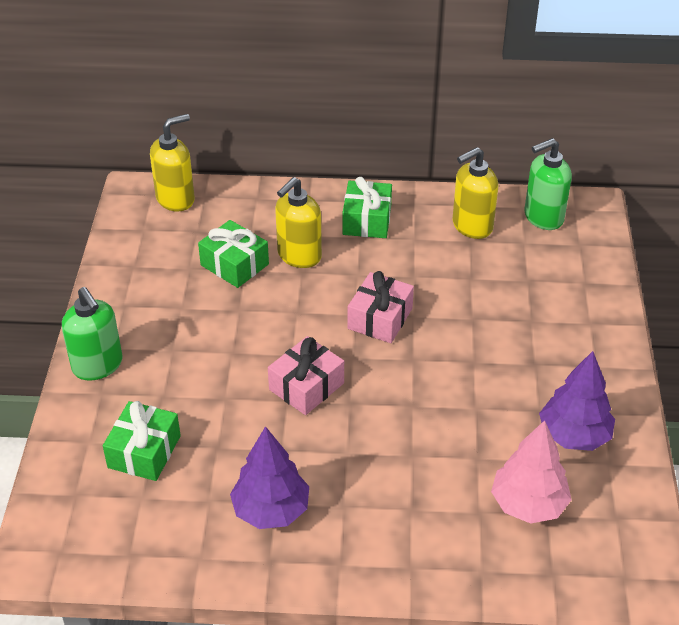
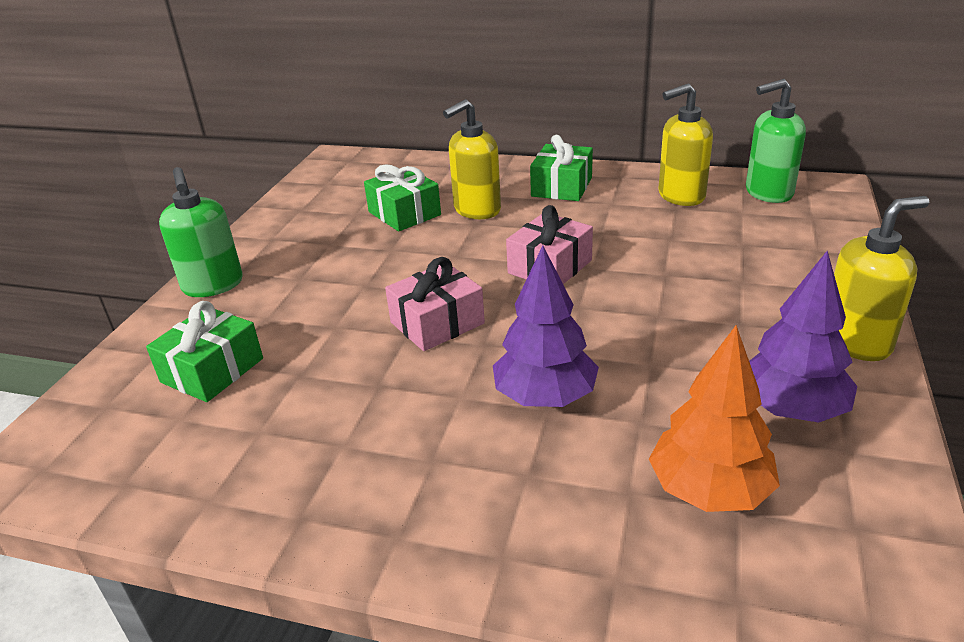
camera: 15 degrees right, 10 degrees down
(176, 199) = (370, 164): yellow soap dispenser -> yellow soap dispenser (856, 342)
(271, 510) = (332, 452): purple tree -> purple tree (545, 397)
(528, 504) = (709, 490): pink tree -> orange tree

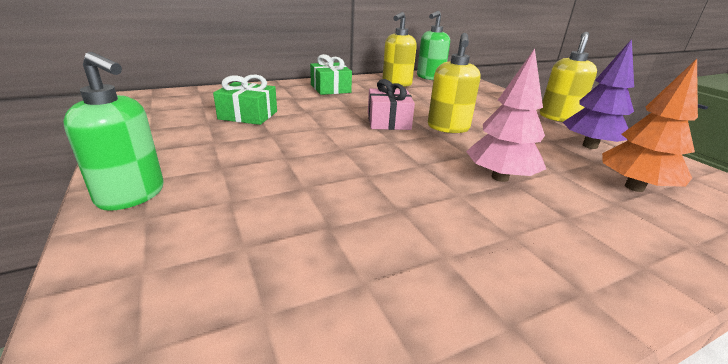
camera: 45 degrees left, 5 degrees down
(212, 370) = (236, 257): green gift -> none
(437, 323) = (374, 163): pink gift -> none
(476, 210) = (297, 105): yellow soap dispenser -> yellow soap dispenser (448, 128)
(545, 397) = (500, 177): purple tree -> pink tree

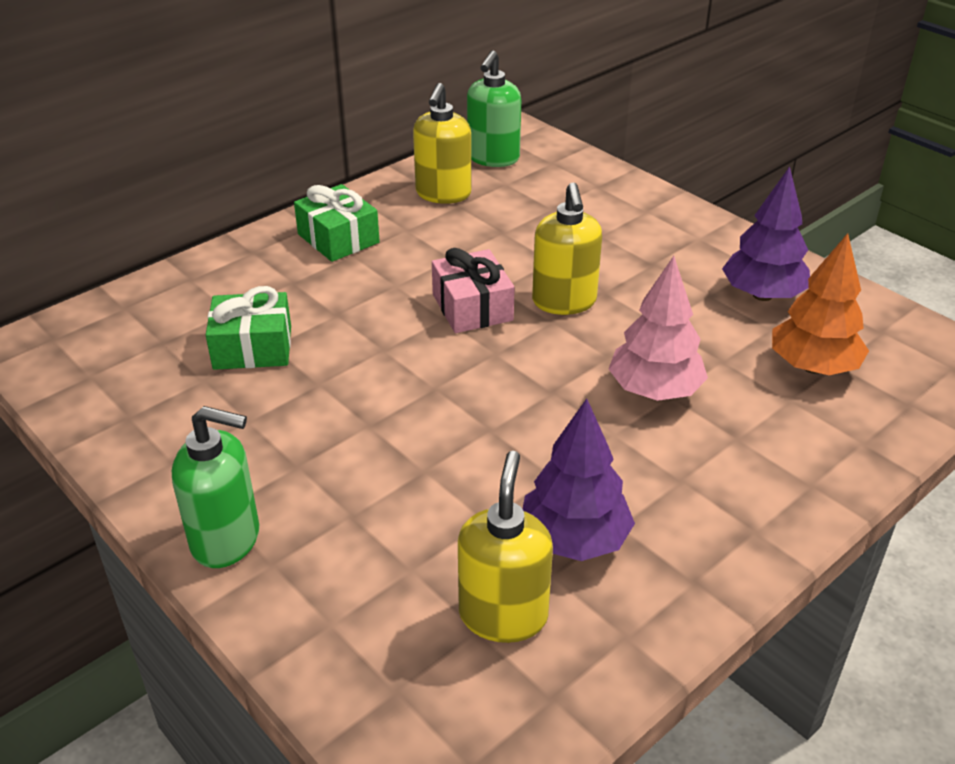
camera: 15 degrees left, 10 degrees up
(398, 257) = (574, 539): none -> purple tree
(558, 117) = (718, 233): yellow soap dispenser -> yellow soap dispenser (503, 615)

